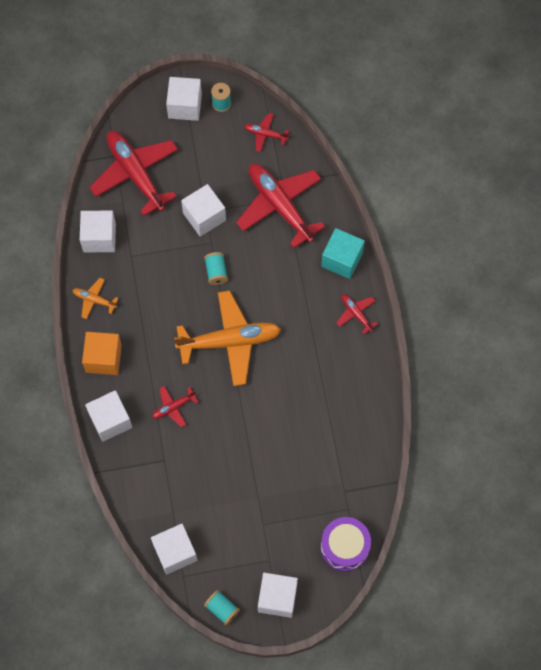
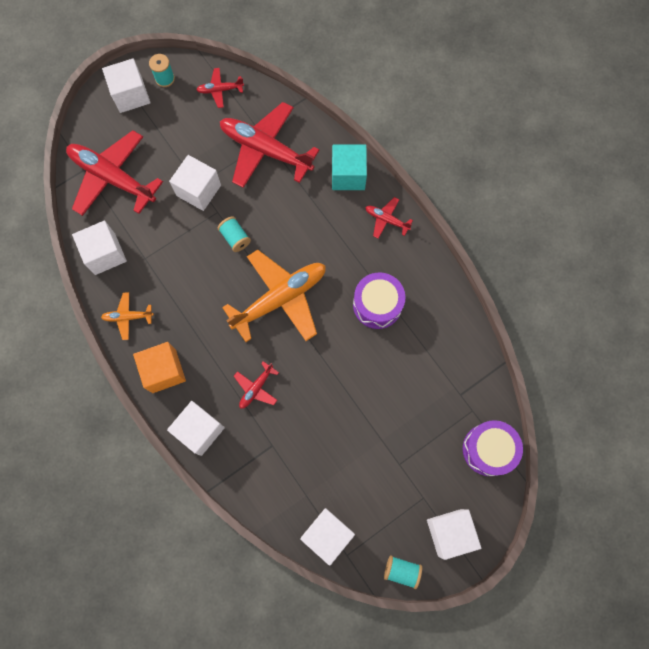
camera: 25 degrees left, 5 degrees up
(311, 384) = (377, 305): none -> purple drum

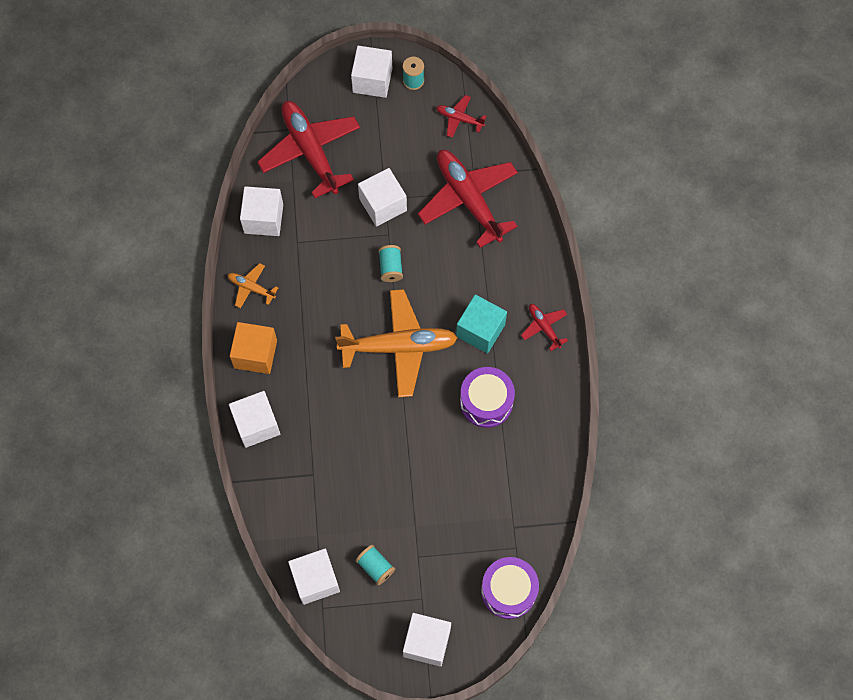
camera: 30 degrees right, 5 degrees down
(256, 388) = (329, 415): red plane -> none
(348, 175) = (533, 265): turquoise cube -> turquoise cube (480, 330)
(401, 571) = (363, 650): turquoise spool -> turquoise spool (375, 567)

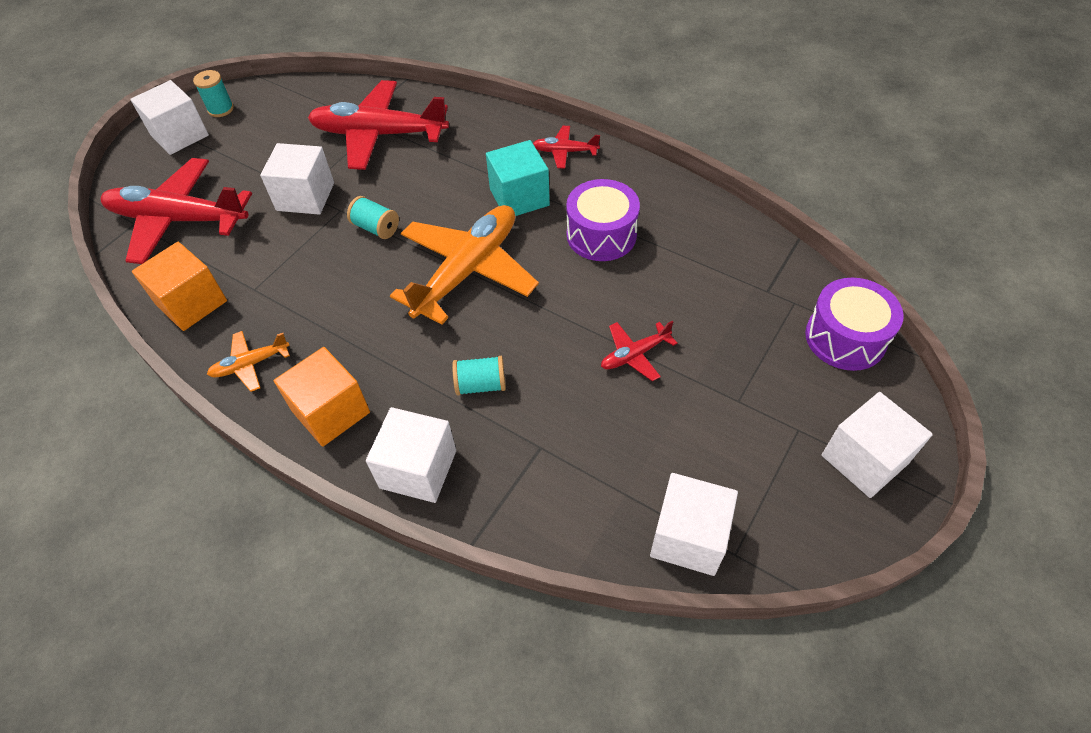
camera: 50 degrees left, 15 degrees down
(263, 219) = (191, 303): white cube -> orange cube
(375, 567) = (720, 454): turquoise spool -> turquoise spool (481, 385)
(459, 119) = (297, 100): red plane -> red plane (634, 355)

